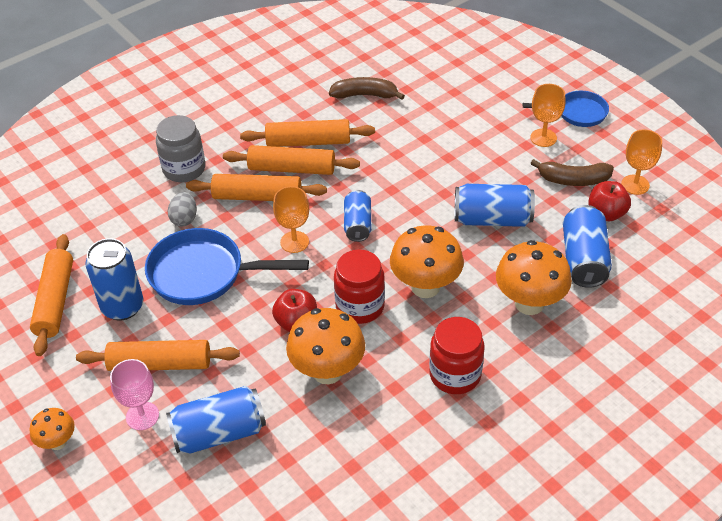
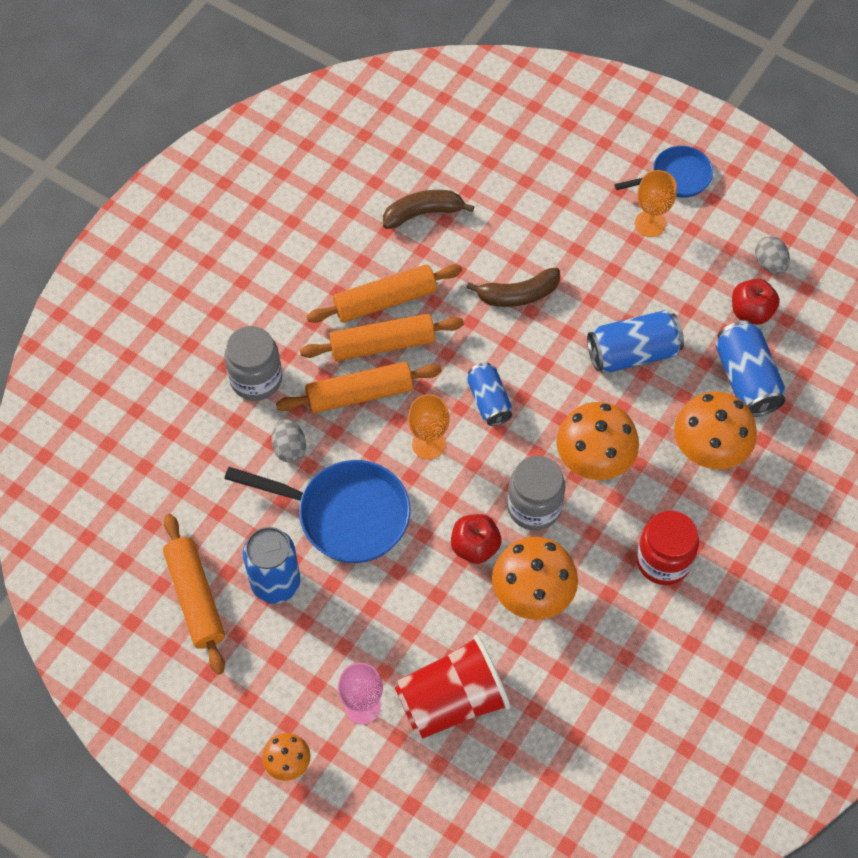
camera: 20 degrees left, 15 degrees up
(160, 364) = (351, 640): orange rolling pin -> none
(203, 274) = (346, 515): blue pan -> blue pan turned 150 degrees counterclockwise
(219, 433) = (451, 701): blue can -> red cup
(360, 306) = (534, 507): red jar -> grey jar
(573, 180) = (701, 275): brown banana -> brown banana (518, 295)
(635, 184) = (769, 264): orange goblet -> grey egg

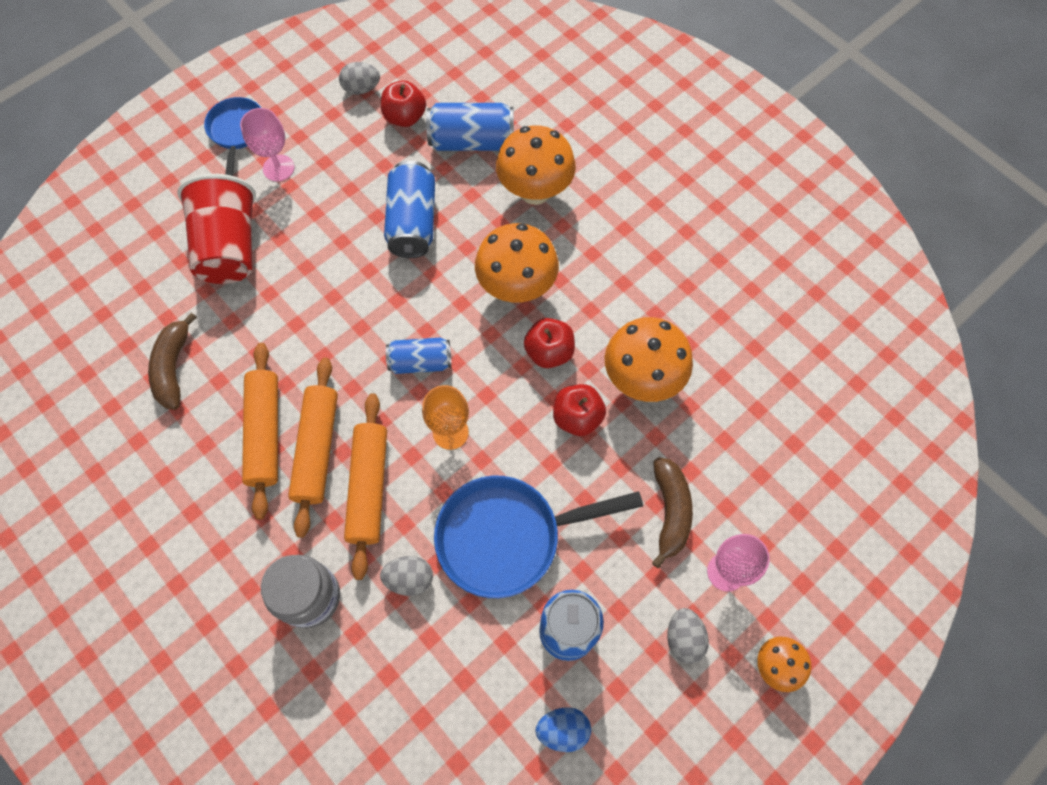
camera: 75 degrees left, 5 degrees up
(195, 598) = (563, 729): orange rolling pin -> blue egg
(293, 680) = (683, 638): none -> grey egg
(346, 515) = (507, 537): blue pan -> blue pan turned 135 degrees counterclockwise
(451, 701) = (735, 482): red cup -> red cup (229, 247)
(518, 295) = (310, 303): brown banana -> brown banana (670, 512)
(534, 507) = (549, 352): grey jar -> red apple
(650, 224) = (278, 168): orange goblet -> pink goblet
(663, 561) = (633, 258): red jar -> none

